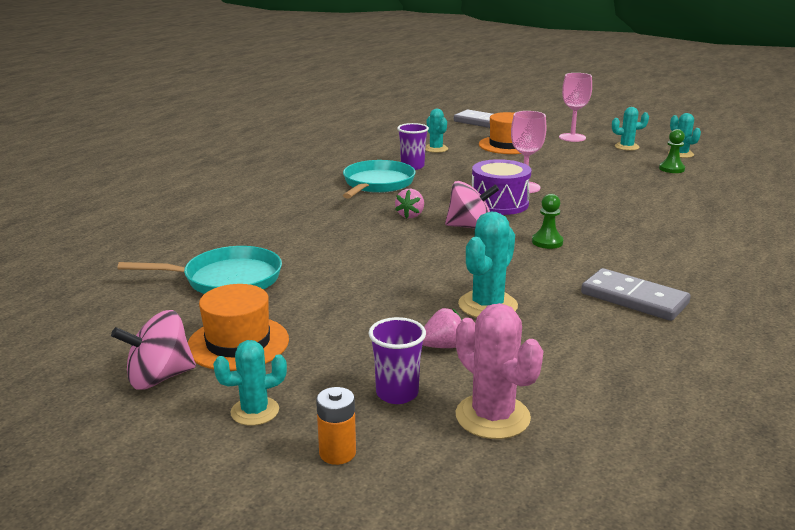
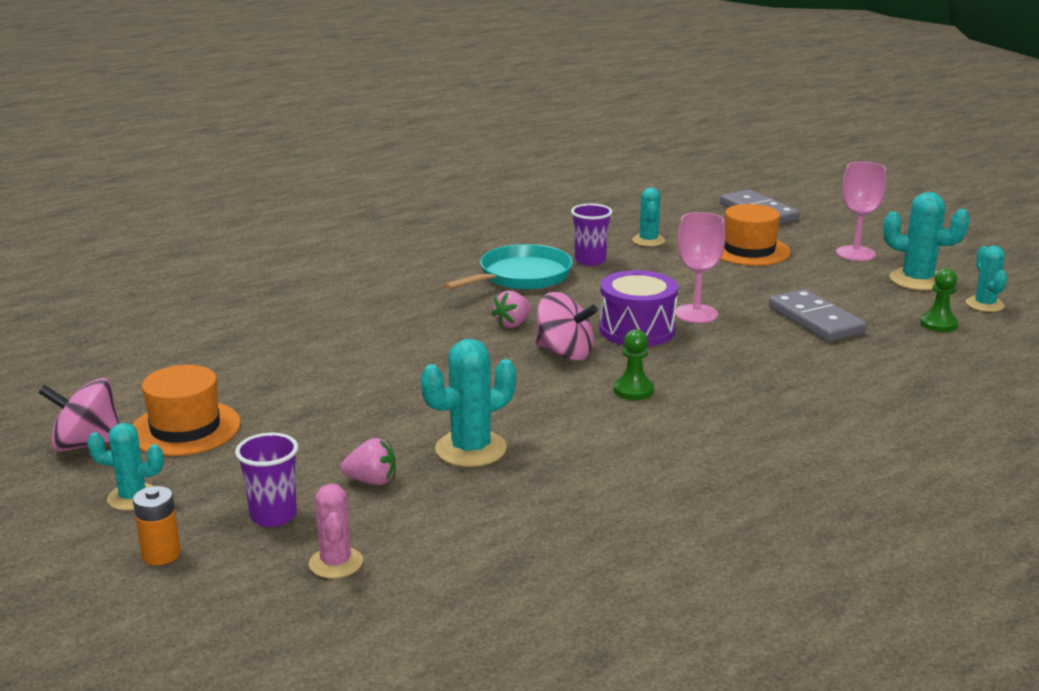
camera: 25 degrees right, 0 degrees up
(227, 279) = (242, 359): turquoise pan -> none
(492, 416) = (336, 563): pink cactus -> pink cactus, size x0.65
(626, 147) = (917, 280): turquoise cactus -> turquoise cactus, size x1.54
(634, 299) = (647, 481): grey domino -> grey domino (815, 320)

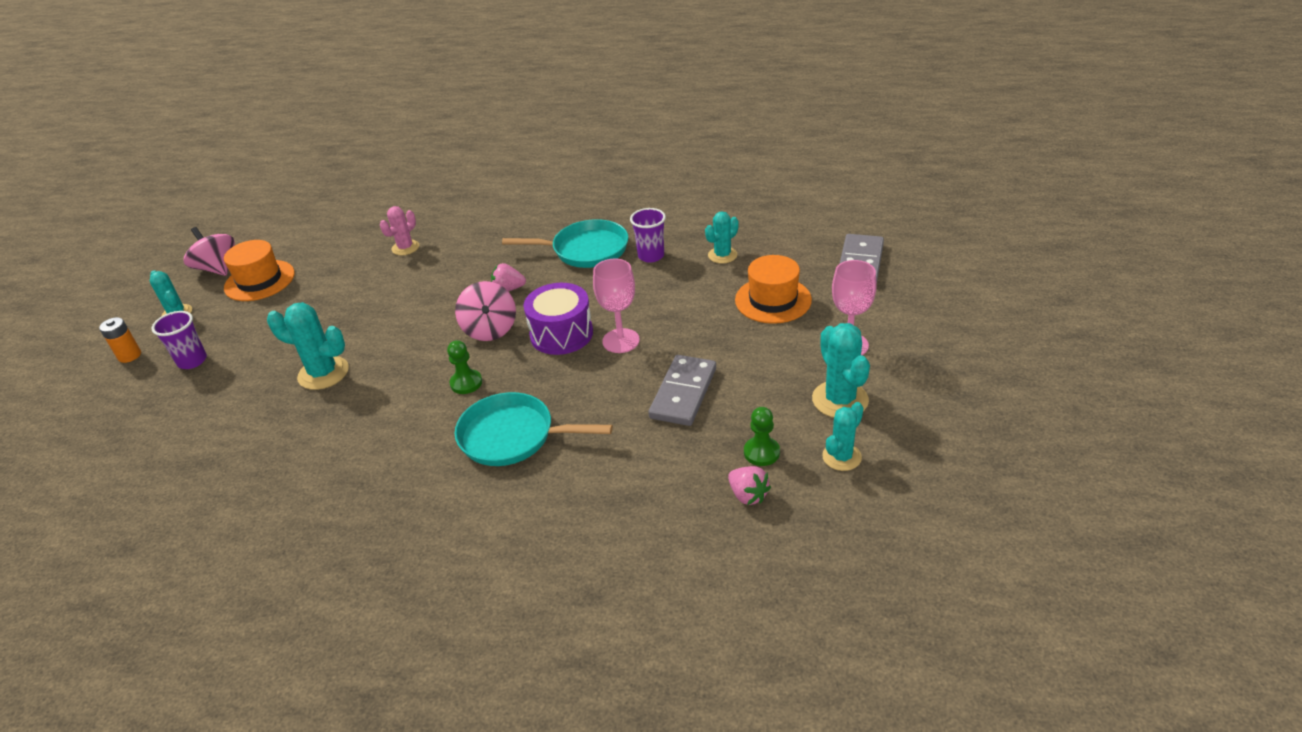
camera: 50 degrees right, 15 degrees up
(336, 563) = (160, 408): pink cactus -> pink cactus (405, 248)
(372, 481) = (255, 366): pink strawberry -> pink strawberry (748, 495)
(757, 398) = (512, 436): none -> turquoise pan

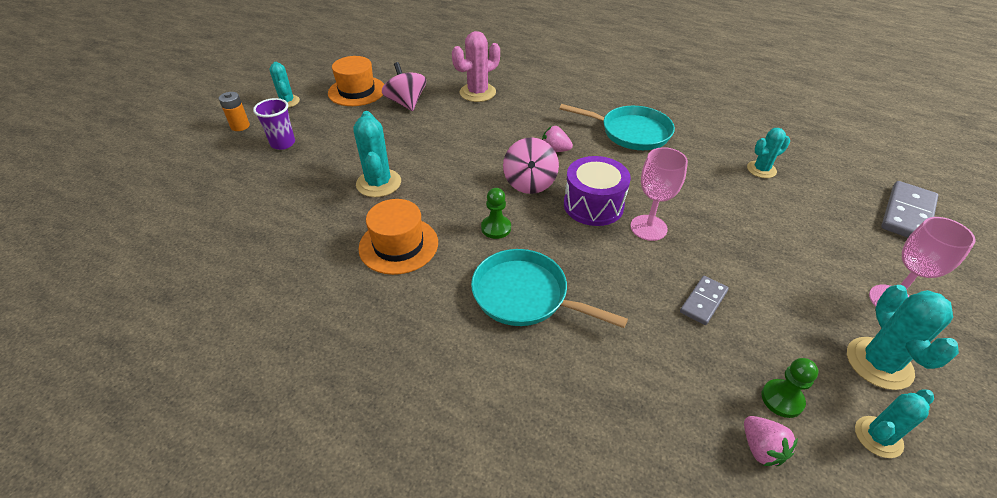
camera: 15 degrees right, 5 degrees up
(217, 268) = (330, 74): pink spinning top -> pink spinning top (406, 103)
(323, 373) = (378, 183): turquoise cactus -> turquoise cactus turned 45 degrees clockwise
(405, 248) = (477, 93): pink cactus -> pink cactus, size x1.54
(651, 256) = (691, 153): purple cup -> none
(683, 393) = (703, 301): grey domino -> grey domino, size x0.61
(773, 300) = (809, 228): orange hat -> orange hat (398, 245)

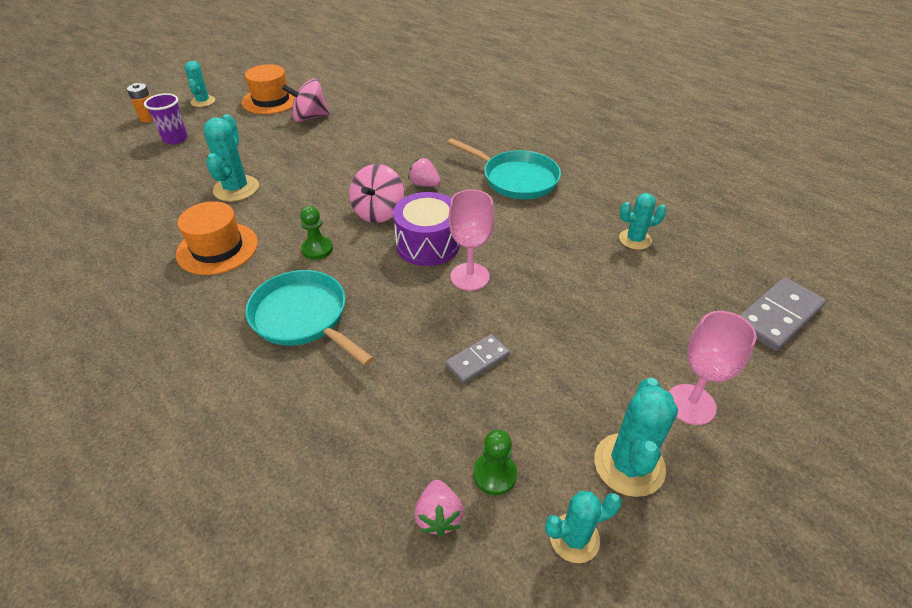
camera: 15 degrees right, 0 degrees up
(406, 103) = (310, 117): pink spinning top -> pink spinning top turned 90 degrees counterclockwise
(477, 93) = (385, 117): pink cactus -> none

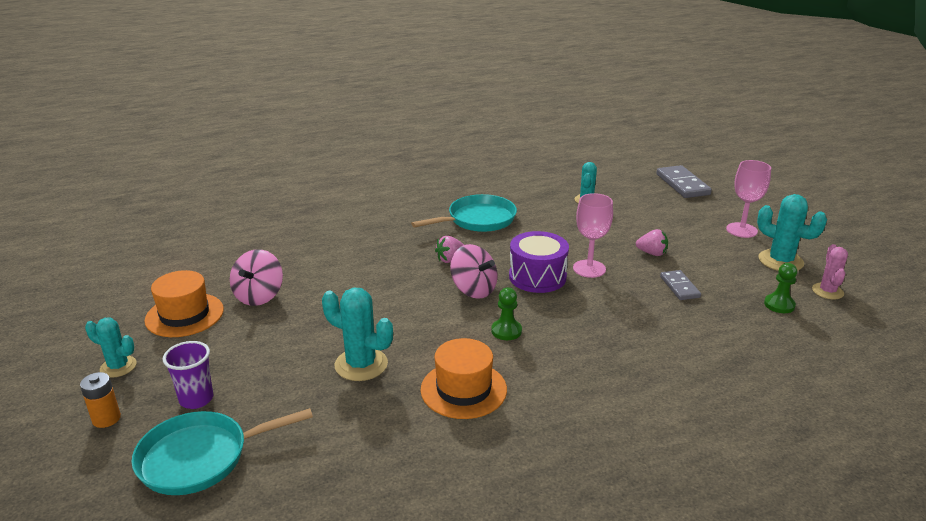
camera: 65 degrees left, 15 degrees down
(303, 317) = (596, 353): turquoise pan -> turquoise pan (200, 457)
(438, 516) = (807, 332): pink strawberry -> pink strawberry (652, 253)
(574, 538) = (827, 291): turquoise cactus -> pink cactus

